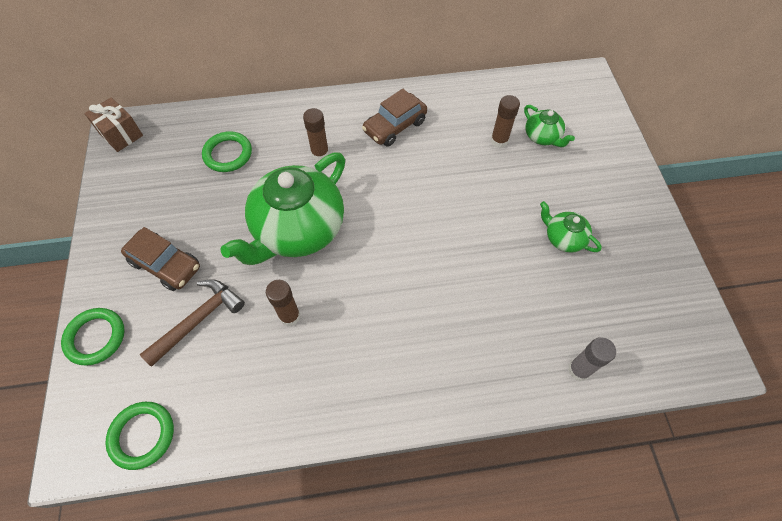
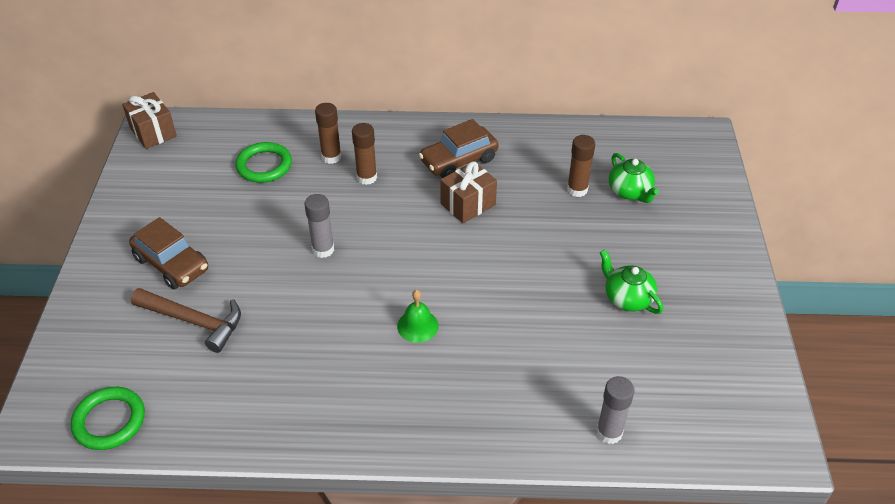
camera: 10 degrees right, 15 degrees down
(95, 337) = (82, 322): green ring -> none
(198, 320) = (194, 321): brown hammer -> brown hammer turned 60 degrees clockwise
(290, 316) = (293, 332): brown glue stick -> brown glue stick (331, 157)
(298, 230) = (323, 249): green teapot -> grey glue stick
(396, 293) = (417, 326): none -> green bell
(412, 168) = (468, 204): none -> brown gift

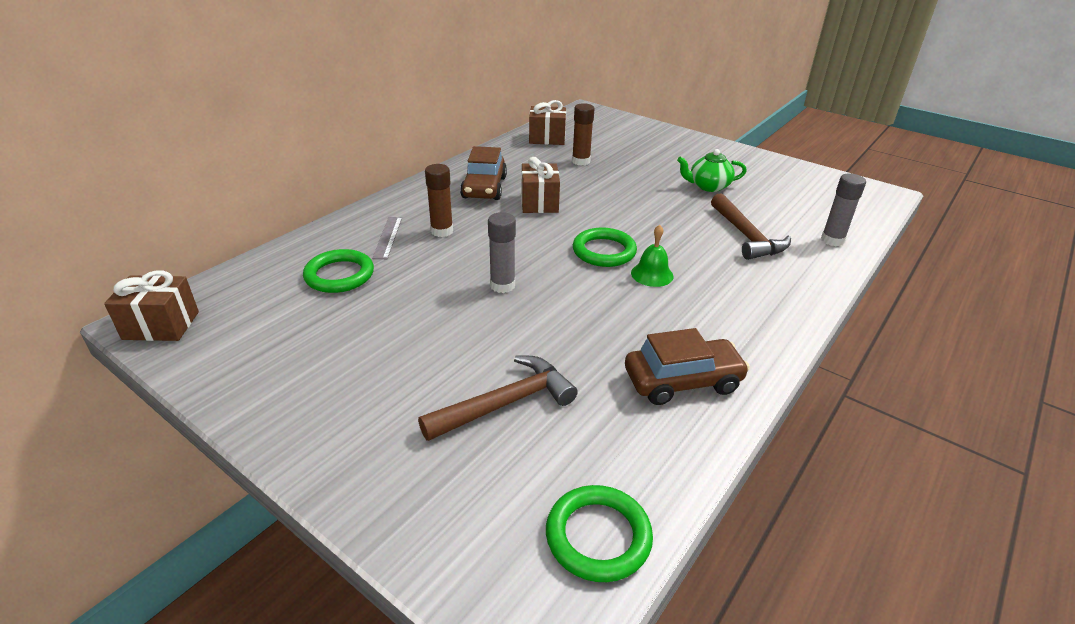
camera: 55 degrees left, 10 degrees down
(172, 264) = (396, 388): brown car -> brown car (682, 381)
(331, 157) = (387, 237): brown glue stick -> grey ruler
(426, 281) = (604, 251): none -> green ring
(549, 363) = (746, 236): none -> brown hammer
(599, 145) = (547, 138): none -> brown gift
(630, 192) = (607, 147): green teapot -> none

